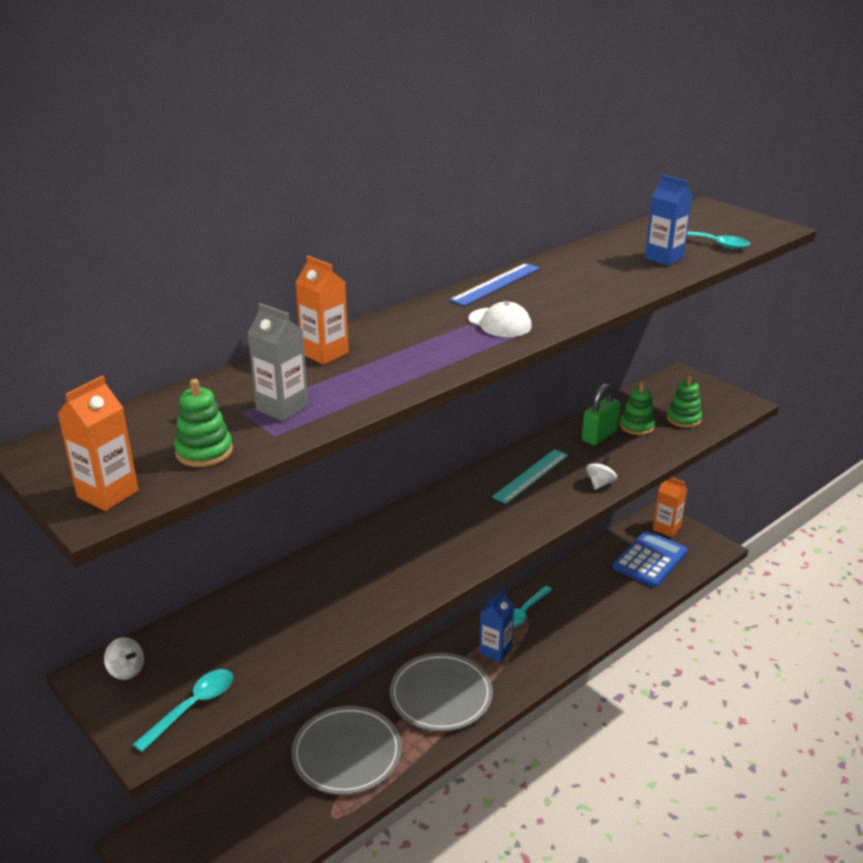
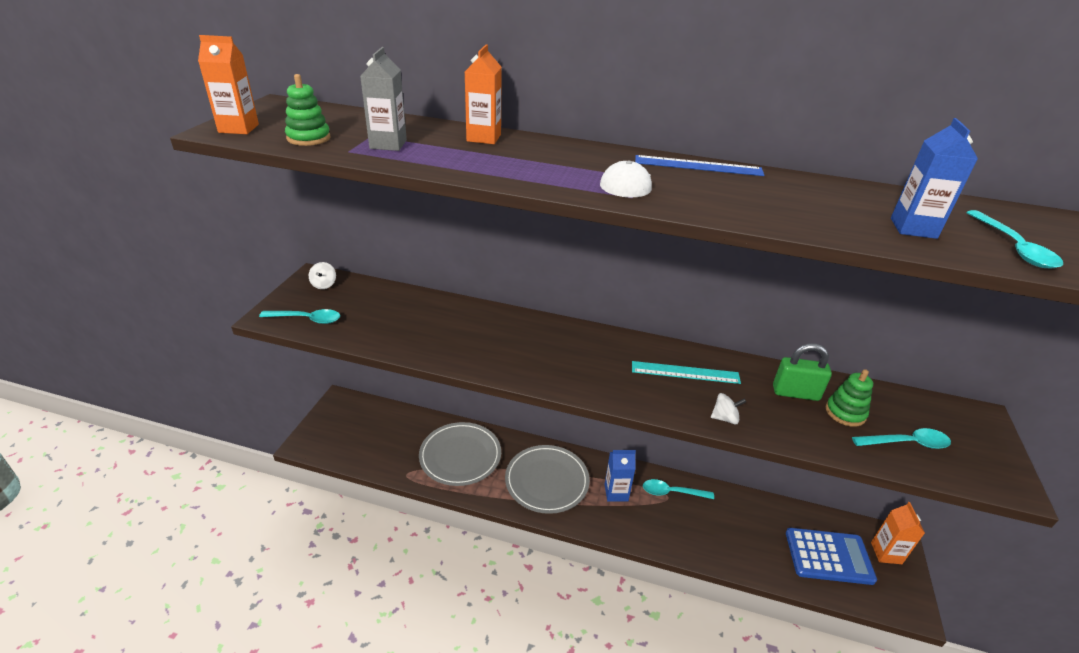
camera: 55 degrees right, 5 degrees up
(683, 419) = (906, 443): green stacking toy -> turquoise spoon

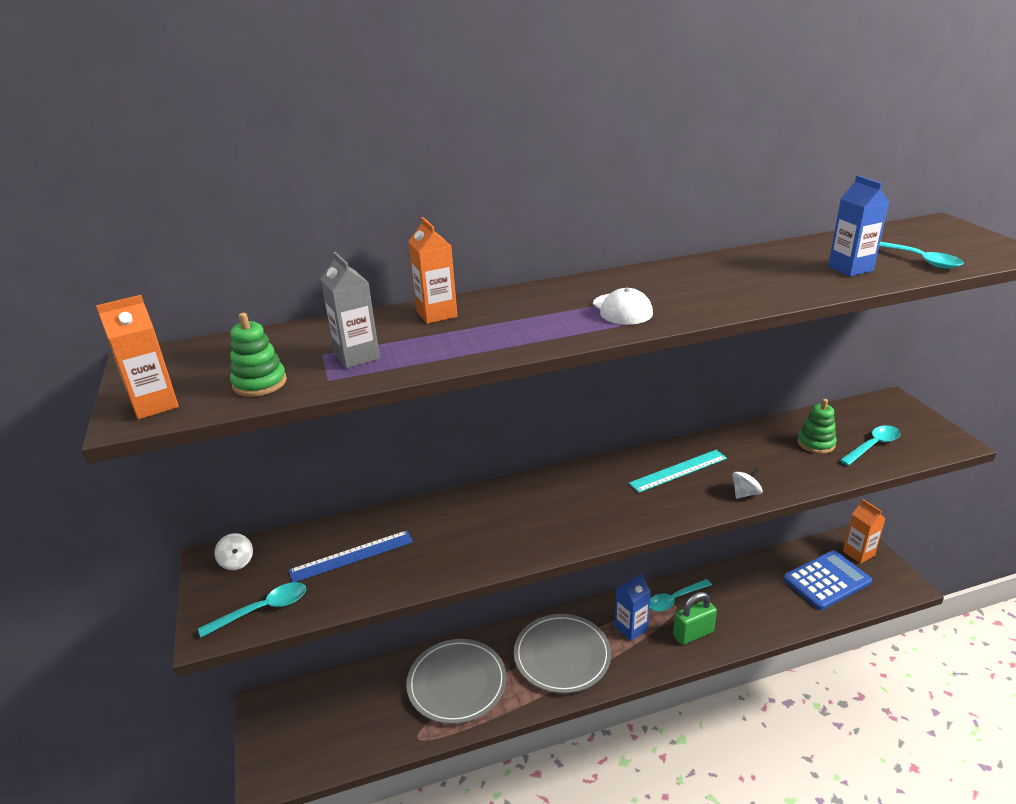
camera: 30 degrees left, 5 degrees down
(698, 166) = (649, 273): blue ruler -> blue ruler (352, 556)
(795, 393) = (770, 445): green padlock -> green padlock (693, 633)

